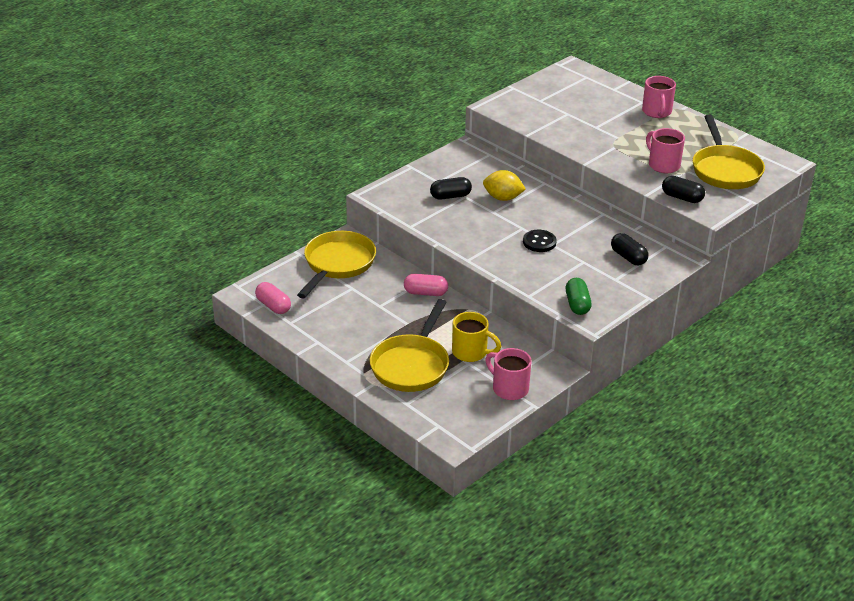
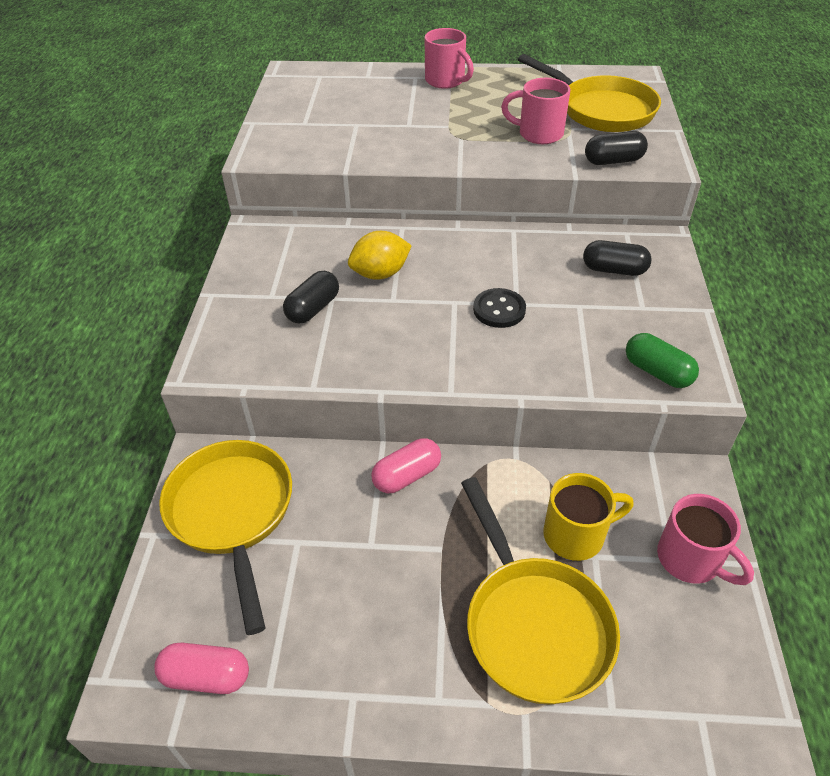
camera: 40 degrees left, 10 degrees up
(509, 388) = (690, 559): pink mug -> pink mug turned 135 degrees counterclockwise

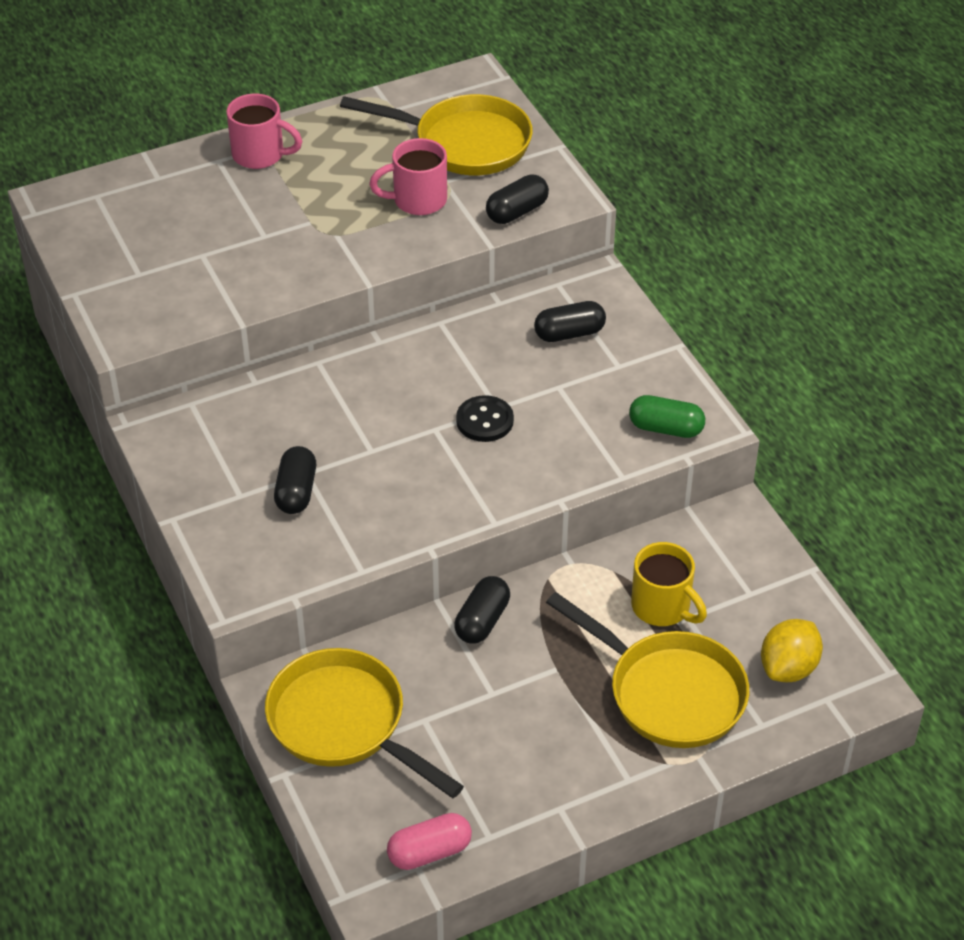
camera: 30 degrees left, 0 degrees up
(380, 274) = (336, 426): yellow lemon -> yellow lemon (788, 668)
(407, 476) = (482, 621): pink capsule -> black capsule
(576, 535) = (662, 607): yellow mug -> yellow mug turned 90 degrees clockwise
(690, 559) = (765, 586): pink mug -> none

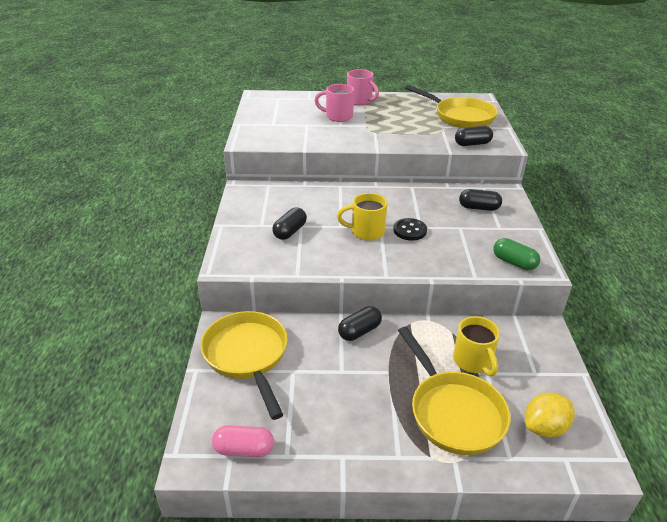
camera: 25 degrees right, 10 degrees down
(417, 200) = (423, 130): pink mug -> pink mug (338, 116)
(418, 448) = (366, 232): none -> yellow mug

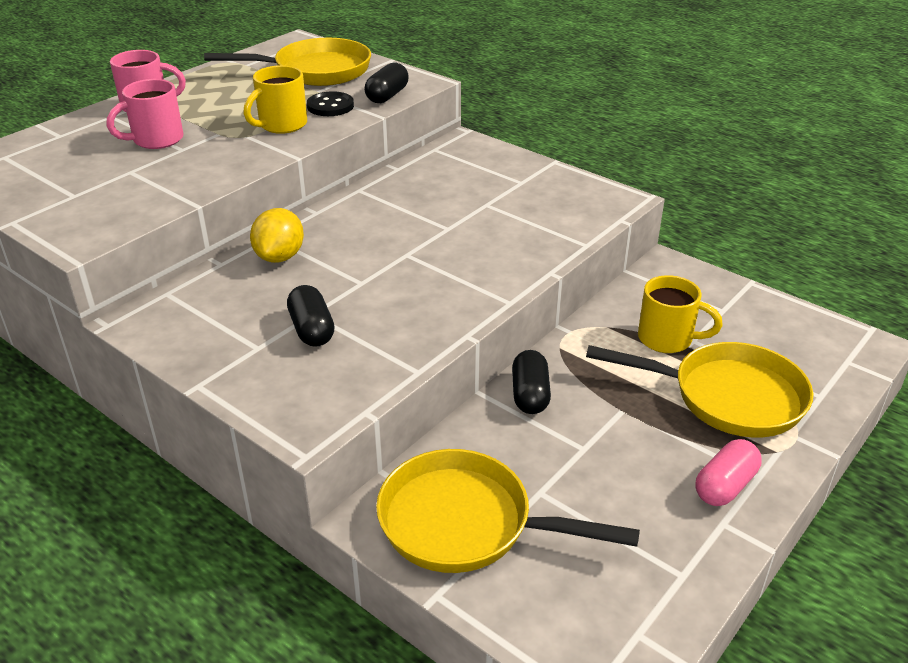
camera: 50 degrees left, 0 degrees up
(244, 449) = (638, 614): pink capsule -> pink capsule (725, 486)
(366, 232) = (402, 270): yellow mug -> yellow mug (281, 125)
(410, 230) = (444, 239): black button -> black button (330, 106)
(478, 208) = (467, 173): black capsule -> none
(514, 262) = (591, 208): green capsule -> none
(544, 427) = (799, 349): yellow lemon -> yellow lemon (280, 257)

